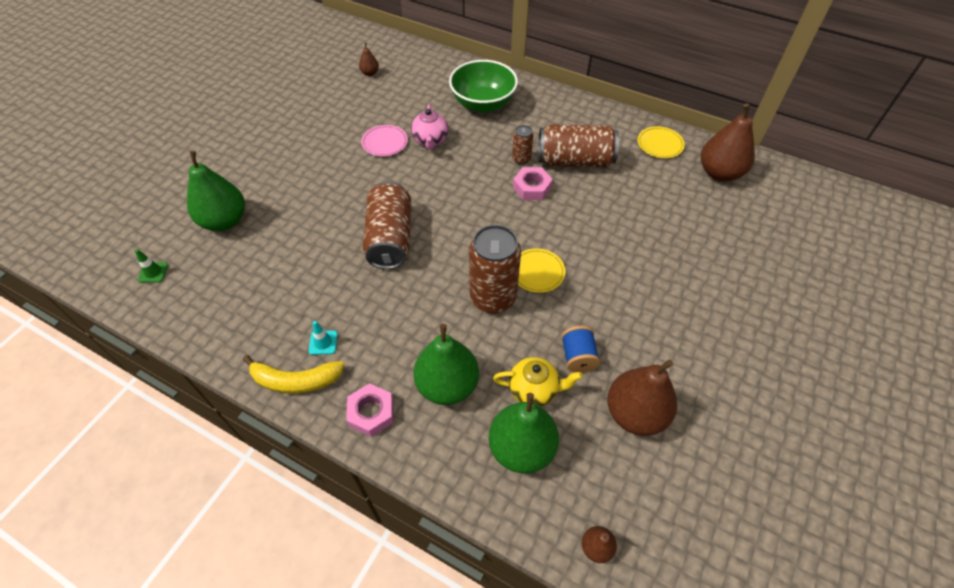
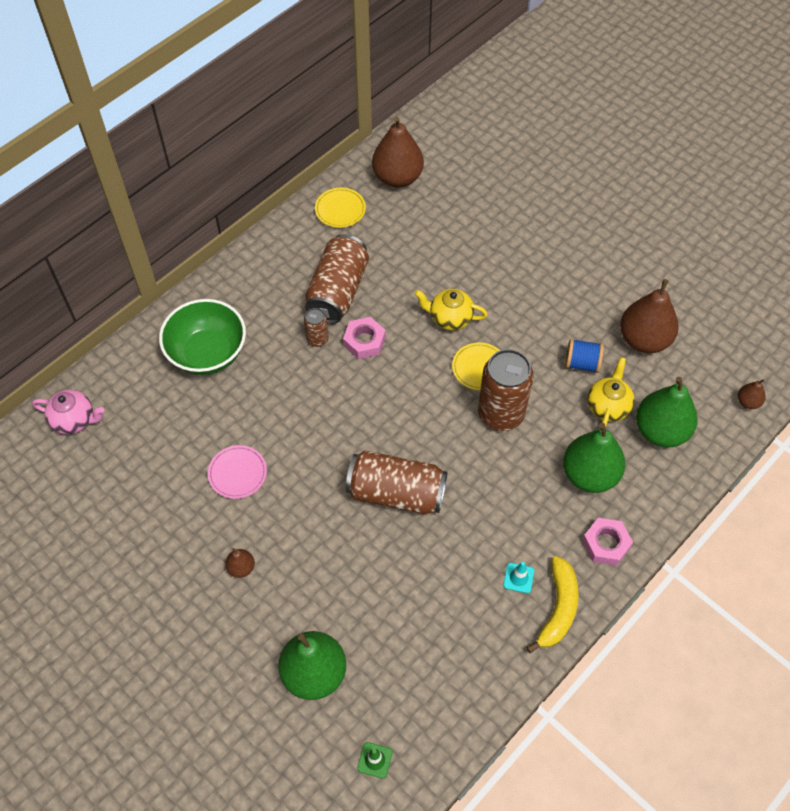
camera: 75 degrees left, 5 degrees up
(370, 73) = (89, 469): brown pear -> brown pear (241, 568)
(430, 140) = (252, 423): pink teapot -> pink teapot (74, 420)
(582, 240) = (450, 318): none -> yellow teapot

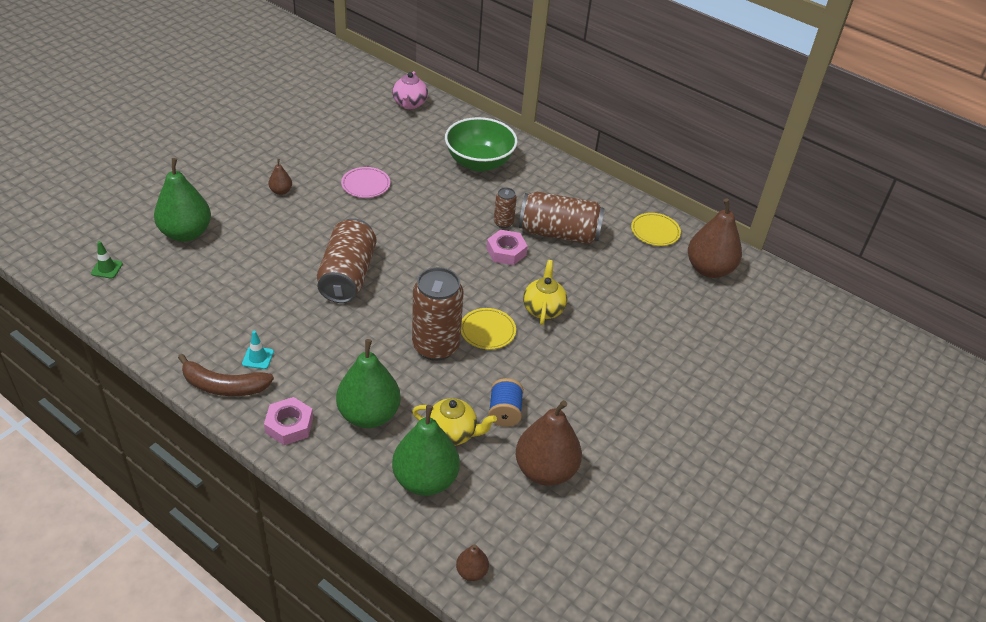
camera: 80 degrees right, 15 degrees down
(558, 608) = (224, 386): yellow banana -> brown banana

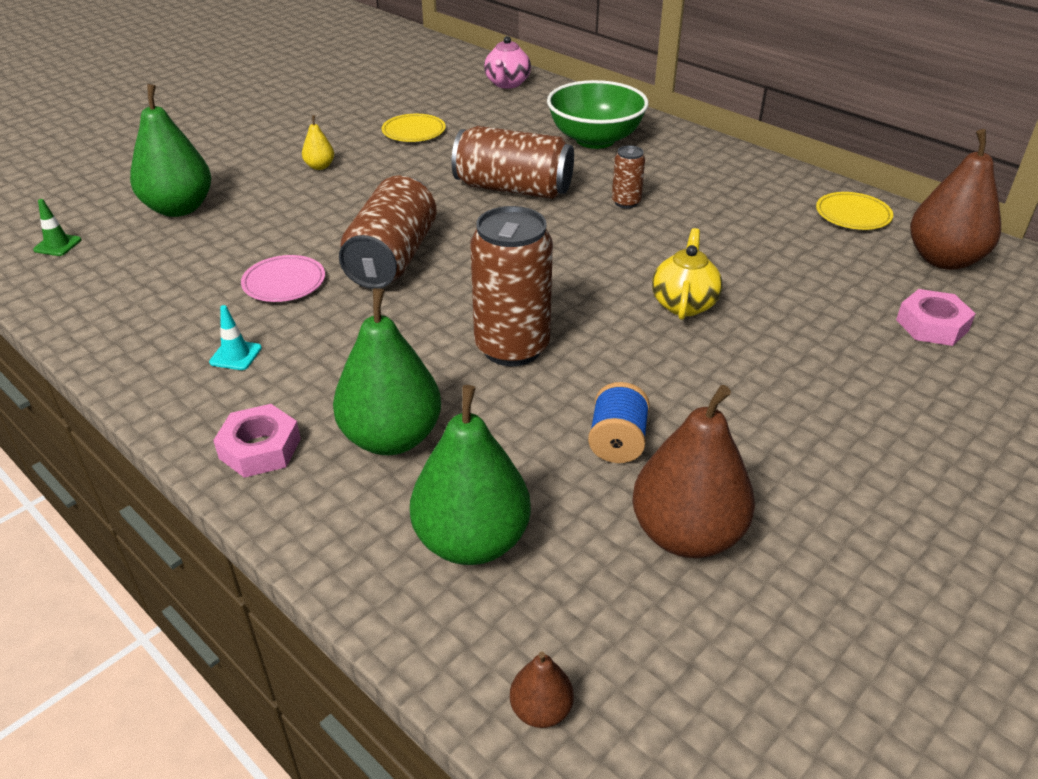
camera: 10 degrees right, 5 degrees down
(224, 386) = (173, 391): brown banana -> none
(281, 191) = (320, 166): brown pear -> yellow pear
(365, 185) = (436, 161): pink plate -> pink plate (284, 282)
(452, 433) = (526, 470): yellow teapot -> none
(487, 331) = (595, 329): yellow plate -> yellow plate (414, 131)
(506, 251) = (628, 234): pink nut -> pink nut (932, 325)
(559, 233) = (708, 215): brown can -> brown can (513, 188)

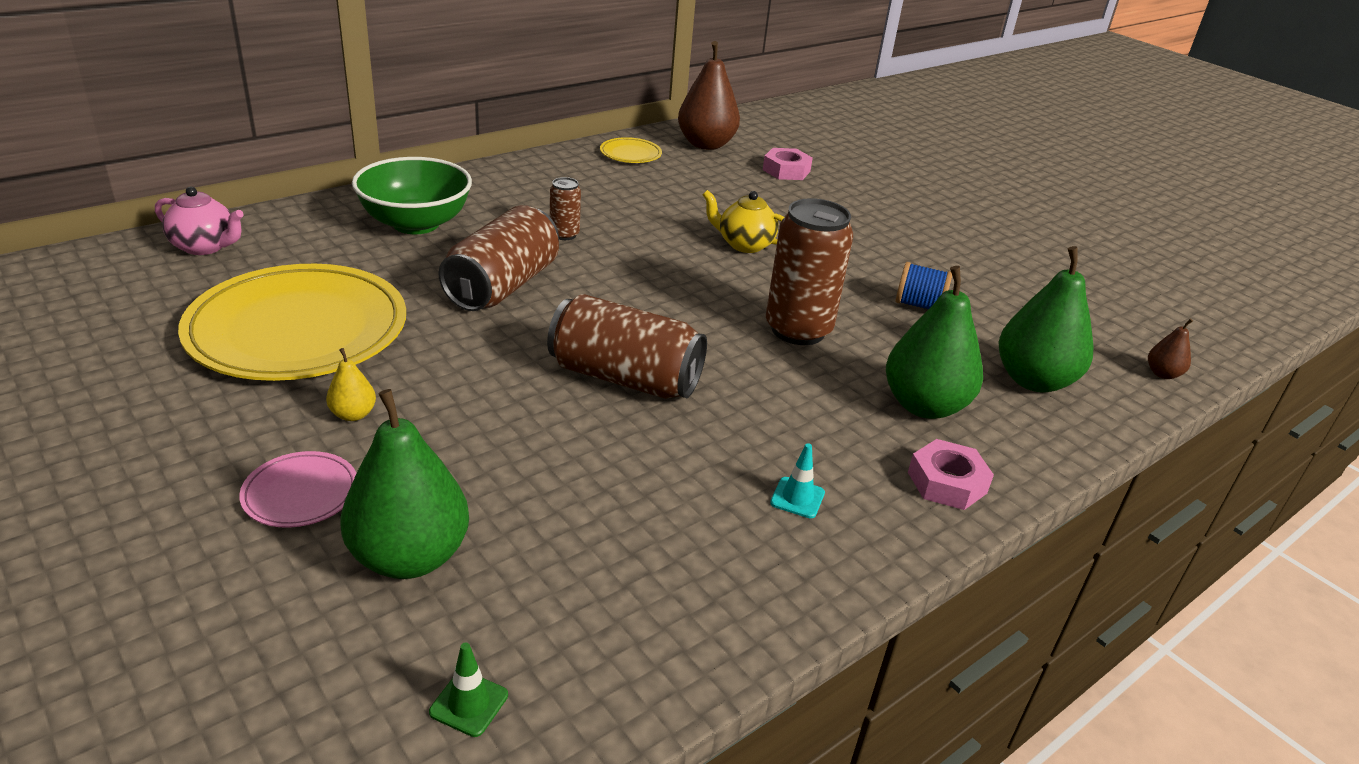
camera: 85 degrees left, 5 degrees down
(284, 282) = (654, 458): pink plate -> pink plate (300, 493)
(414, 131) = (298, 330): yellow plate -> yellow plate, size x2.36
(686, 535) = (1006, 299): brown pear -> none

